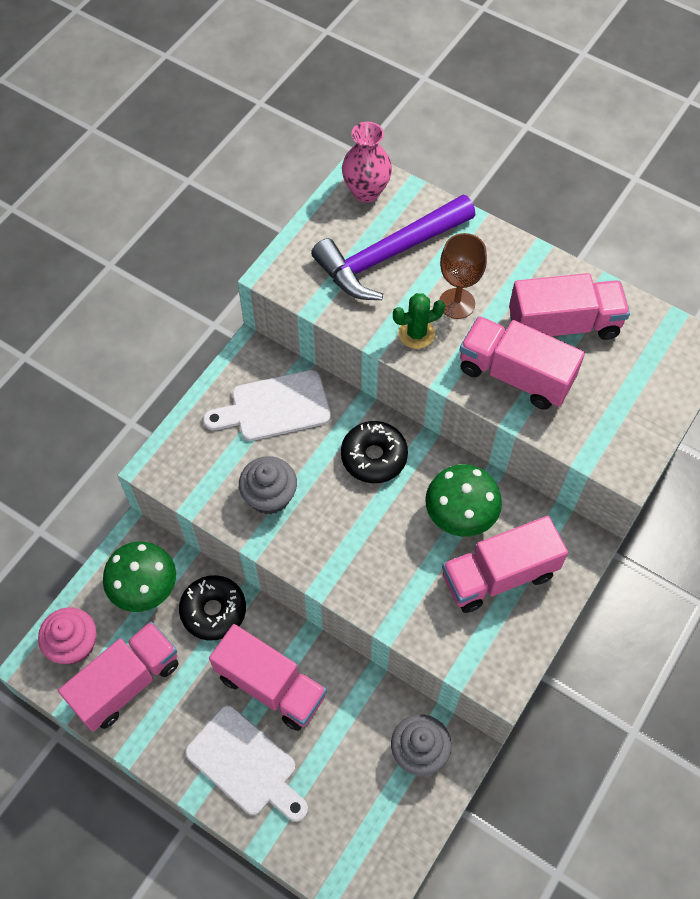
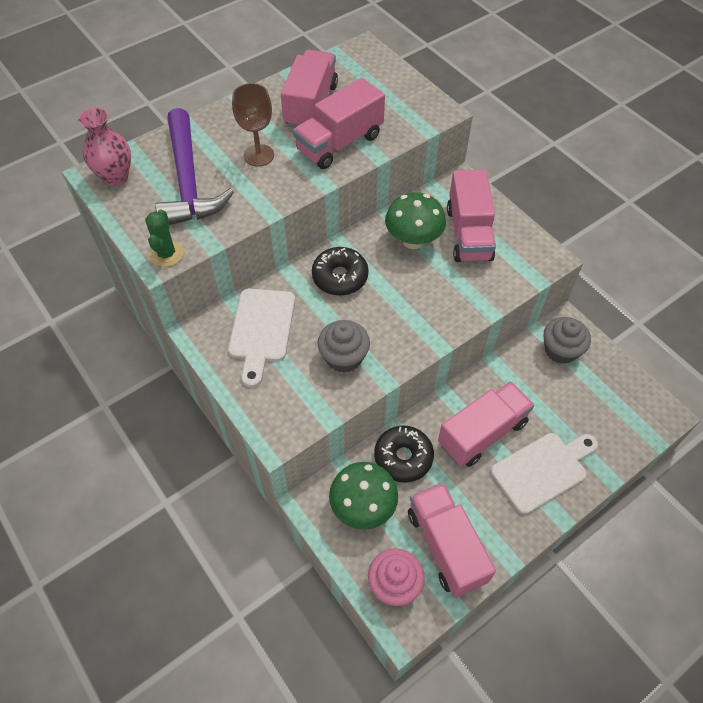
camera: 70 degrees left, 5 degrees down
(416, 334) = (272, 186): green cactus -> green cactus (166, 254)

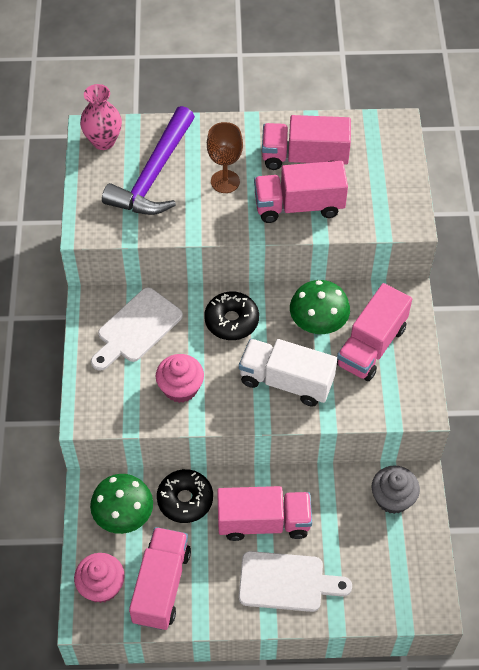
camera: 35 degrees right, 0 degrees up
(166, 254) = (92, 228): green cactus -> none
(311, 105) = (304, 157): pink truck -> pink truck turned 135 degrees counterclockwise
(344, 357) = (180, 388): grey cupcake -> pink cupcake
(427, 299) = (286, 381): none -> white truck

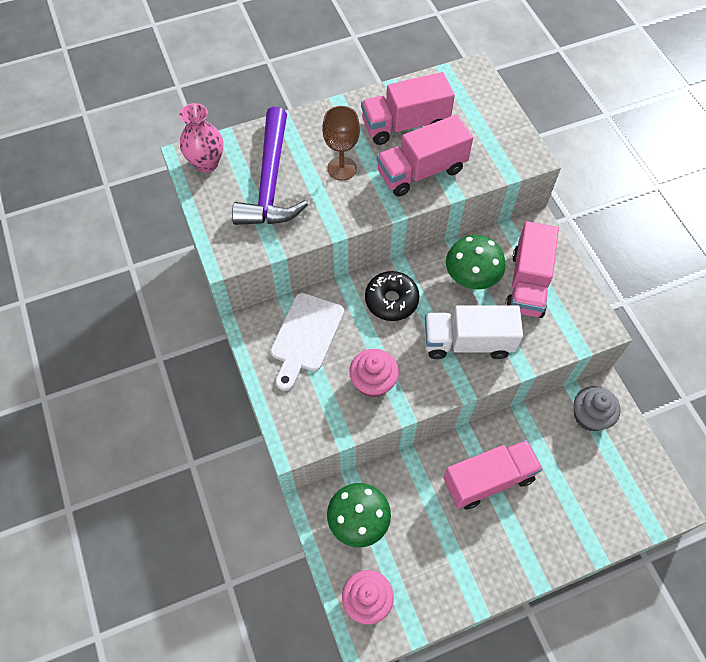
camera: 20 degrees left, 5 degrees up
(161, 586) = (423, 578): pink truck -> none
(185, 500) = (408, 484): black donut -> none
(286, 582) = (535, 530): white cutting board -> none

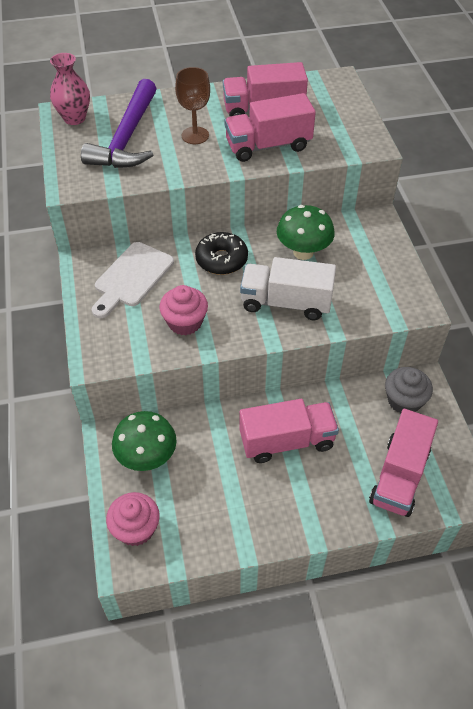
camera: 10 degrees right, 10 degrees down
(527, 283) = (357, 263): pink truck -> pink truck (399, 476)

